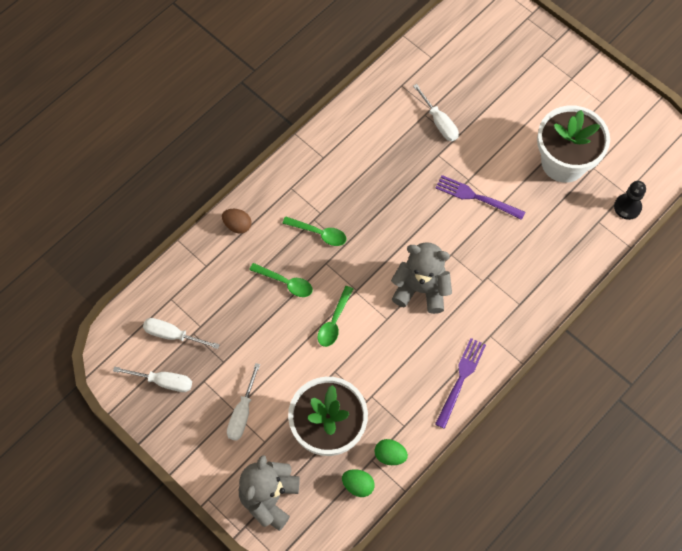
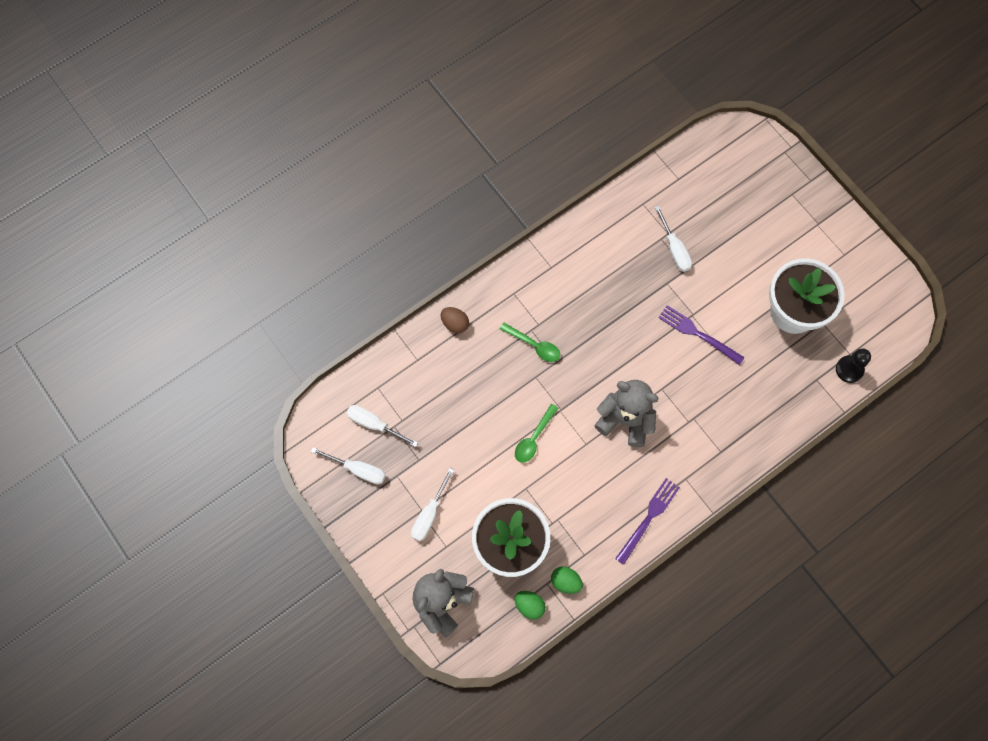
camera: 10 degrees right, 5 degrees up
(285, 282) = (492, 390): green spoon -> none

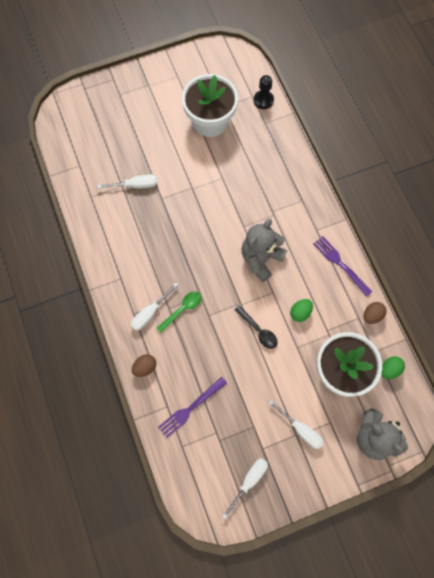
camera: 75 degrees left, 0 degrees up
(374, 424) = (213, 457): white screwdriver -> white screwdriver (150, 313)
(534, 438) = (258, 330): green spoon -> black spoon
(565, 582) = (376, 337): green egg -> green egg (300, 312)
(592, 571) = (372, 315): none -> brown egg
(697, 333) = (208, 189): purple fork -> purple fork (190, 409)

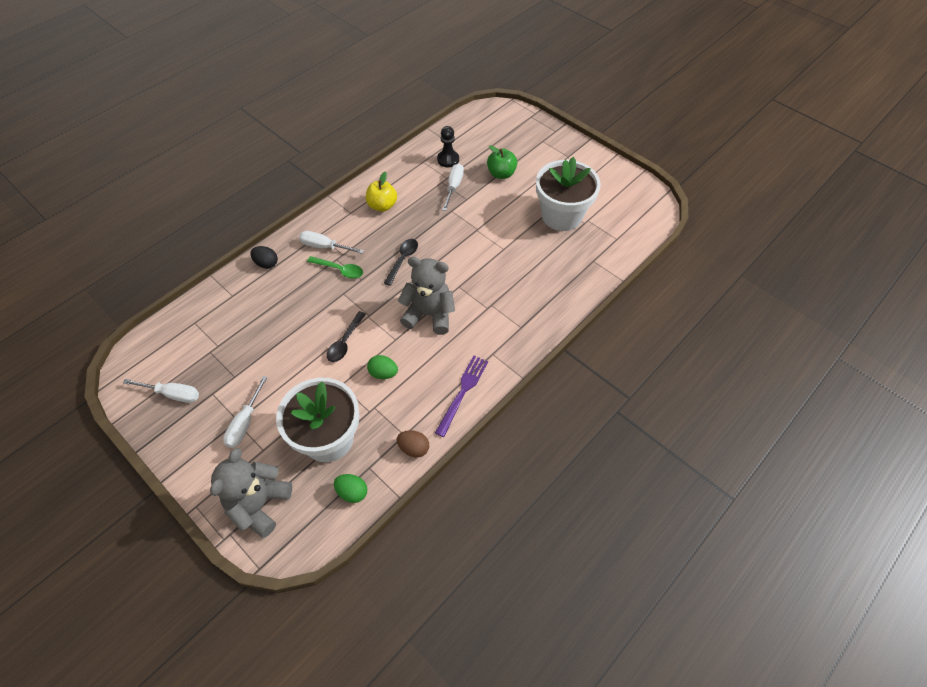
camera: 65 degrees right, 15 degrees down
(126, 249) = (382, 206): none -> yellow apple
(135, 185) = (453, 187): white screwdriver -> white screwdriver turned 135 degrees counterclockwise
(140, 143) = (501, 174): none -> green apple
(145, 367) = (266, 263): brown egg -> black egg
(190, 409) = (236, 315): purple fork -> none
(196, 257) = (402, 260): none -> black spoon
(263, 100) = (619, 249): black pawn -> black pawn (448, 159)

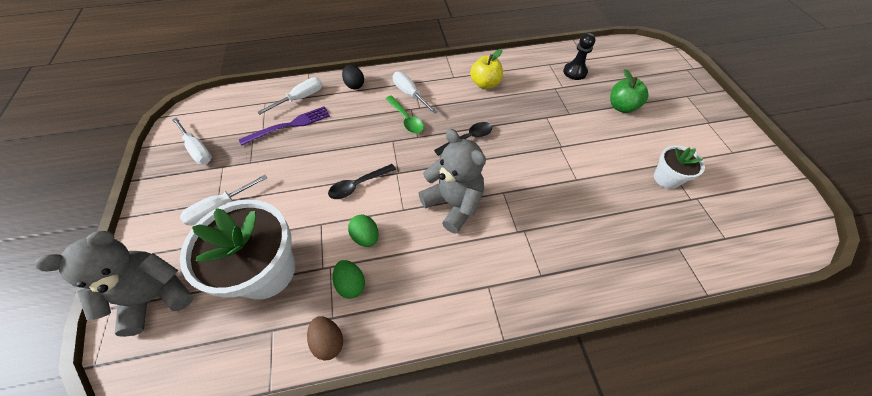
camera: 35 degrees right, 0 degrees up
(352, 492) = (235, 347): green egg -> green egg (351, 284)
(453, 187) = (563, 97): white screwdriver -> white screwdriver (300, 98)
(463, 391) = (426, 310): purple fork -> purple fork (290, 125)
(561, 216) = (666, 178): white flower pot -> white flower pot, size x0.51

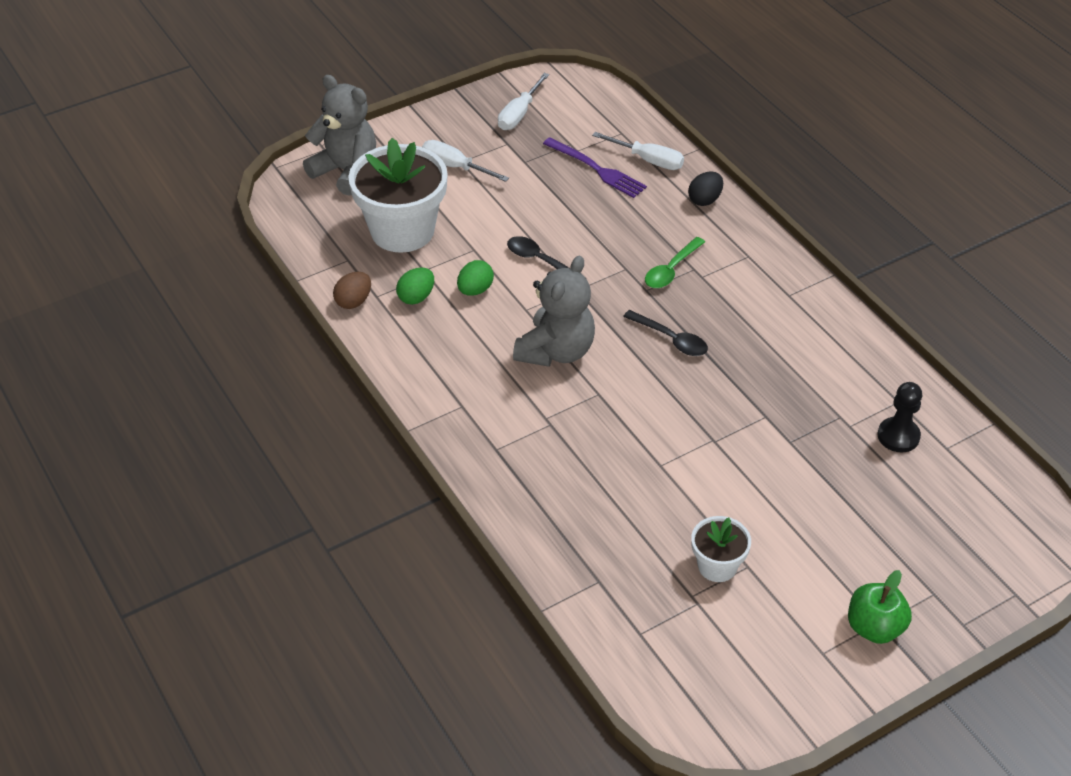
camera: 70 degrees right, 10 degrees down
(410, 94) = (722, 259): white screwdriver -> none
(485, 84) = (796, 333): yellow apple -> none
(621, 107) = (846, 504): green apple -> green apple (874, 628)

